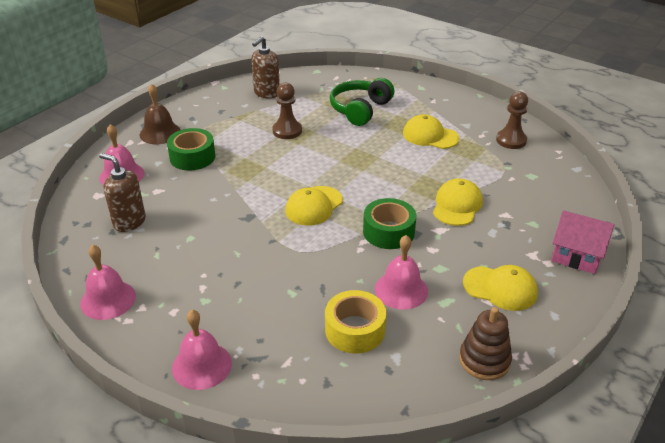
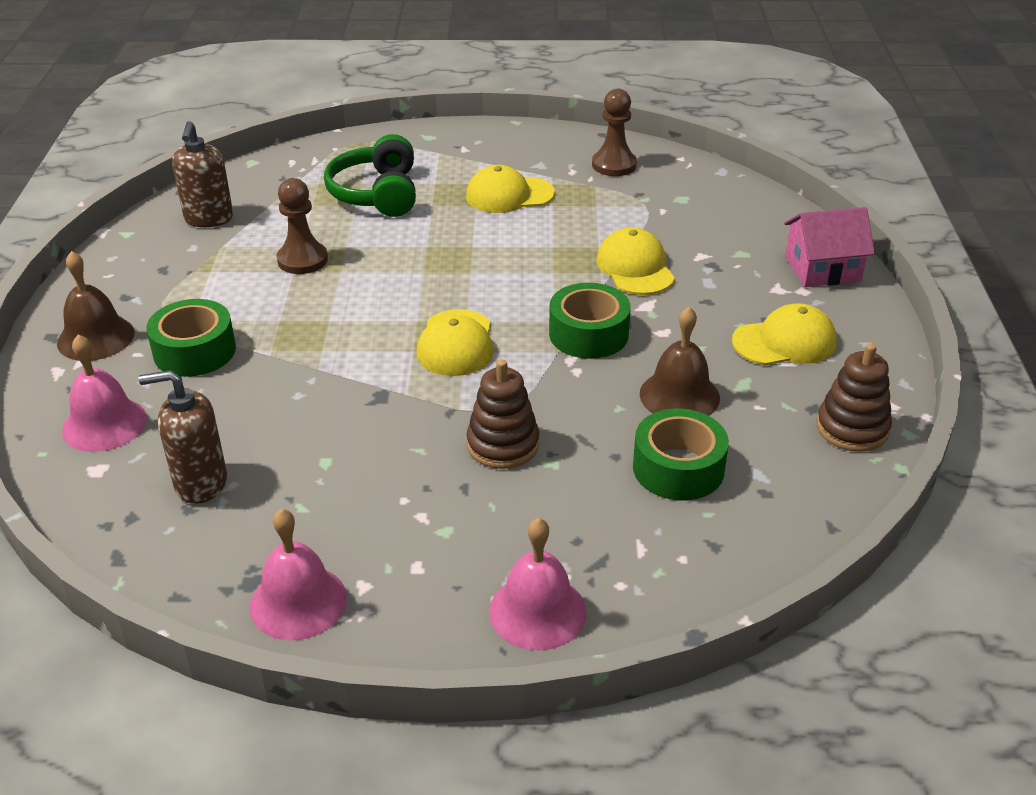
camera: 35 degrees left, 0 degrees up
(279, 270) = (503, 445): none -> brown stacking toy
(355, 330) = (678, 468): yellow tape -> green tape
(401, 290) = (679, 395): pink bell -> brown bell

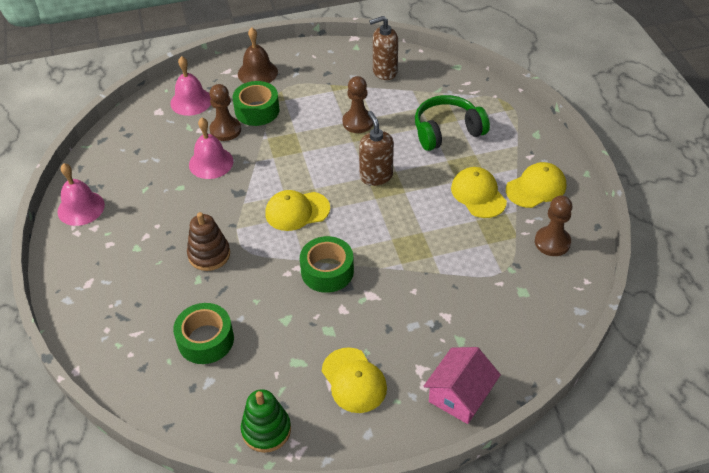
camera: 75 degrees right, 10 degrees up
(200, 483) = (155, 148): brown soap dispenser -> brown soap dispenser (376, 176)
(216, 392) = (225, 130): none -> brown pawn
(537, 611) = (84, 298): pink bell -> pink bell (211, 163)
(635, 267) = (414, 281): yellow cap -> yellow cap (536, 188)
(679, 395) = (276, 329): brown bell -> none
(822, 269) = (460, 395): pink house -> pink house turned 60 degrees clockwise
(852, 428) = (266, 430): brown stacking toy -> green stacking toy

